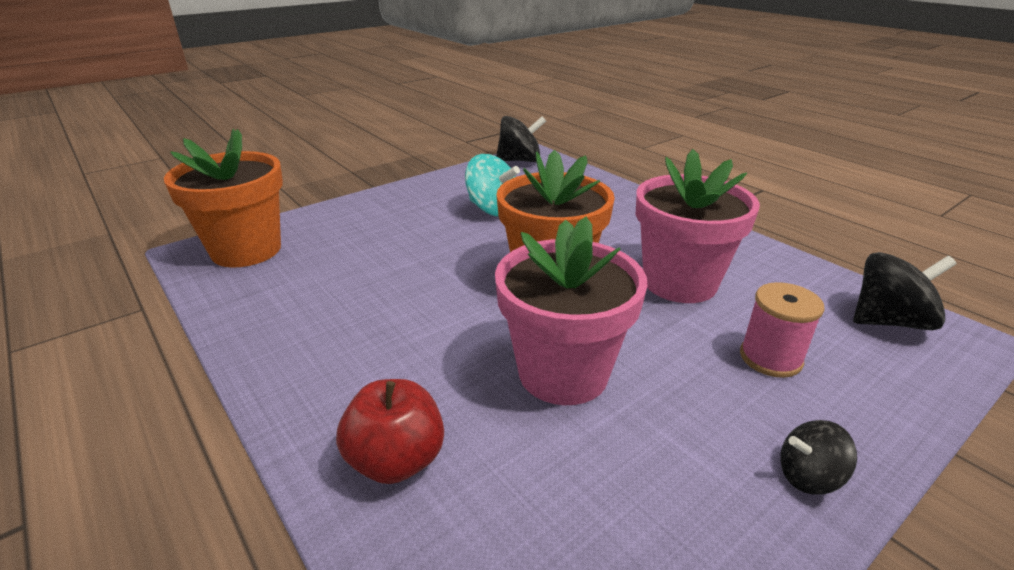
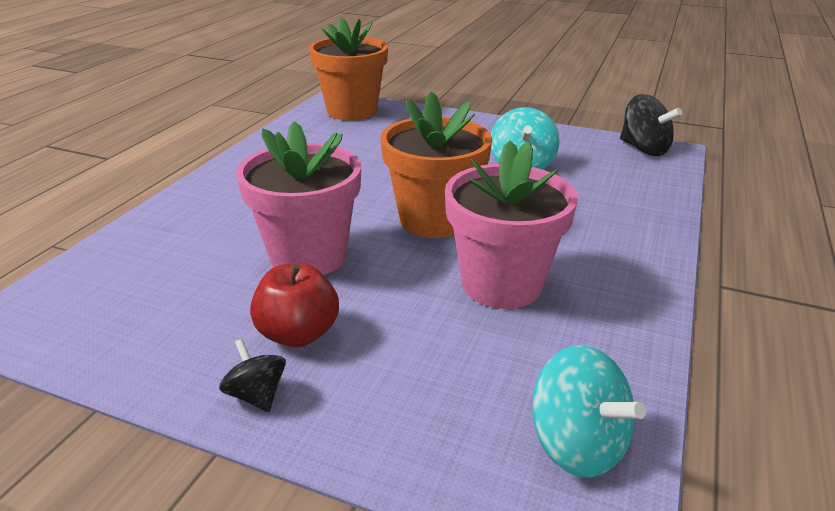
camera: 60 degrees right, 0 degrees up
(396, 460) = (185, 223): red apple -> red apple (298, 334)
(770, 358) = (415, 357): pink spool -> none
(888, 321) = (577, 444): black spinning top -> turquoise spinning top

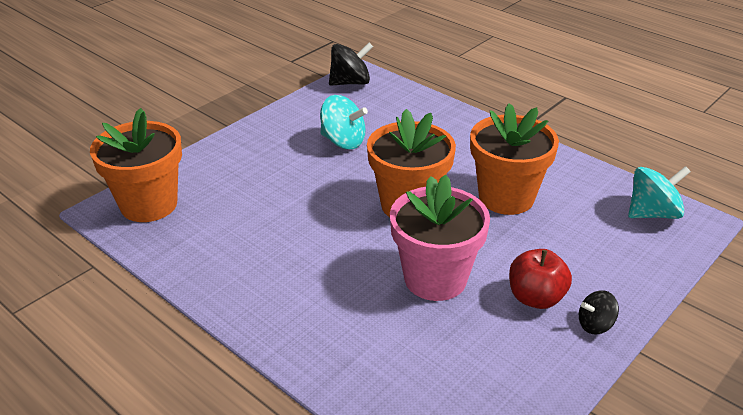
camera: 70 degrees left, 5 degrees up
(501, 284) = (506, 197): pink flower pot -> orange flower pot

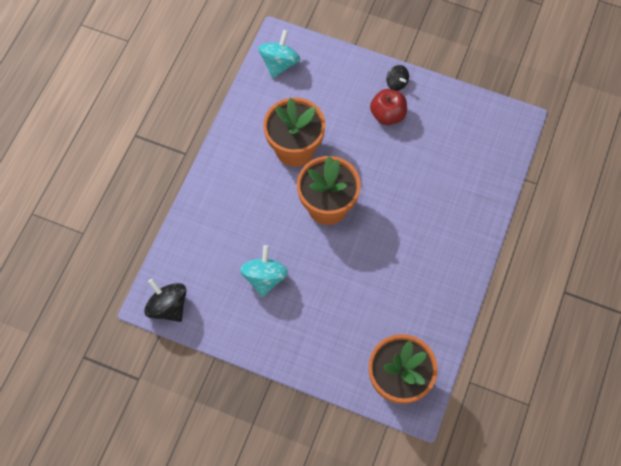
camera: 110 degrees left, 30 degrees up
(435, 278) = (394, 170): pink flower pot -> none
(652, 213) = (279, 63): turquoise spinning top -> turquoise spinning top turned 60 degrees clockwise

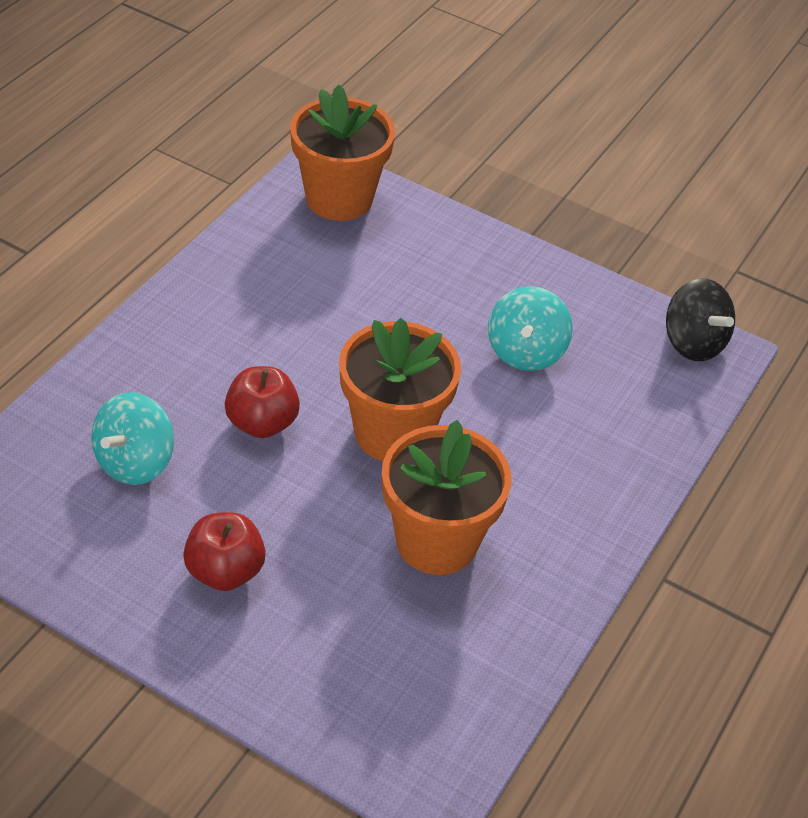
camera: 175 degrees left, 20 degrees down
(279, 63) = (440, 729): turquoise spinning top -> turquoise spinning top (135, 462)
(395, 198) = (262, 423): none -> red apple
(396, 83) = (182, 634): black spinning top -> none

